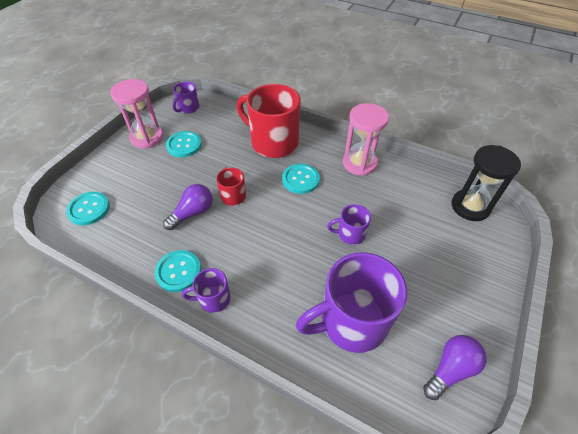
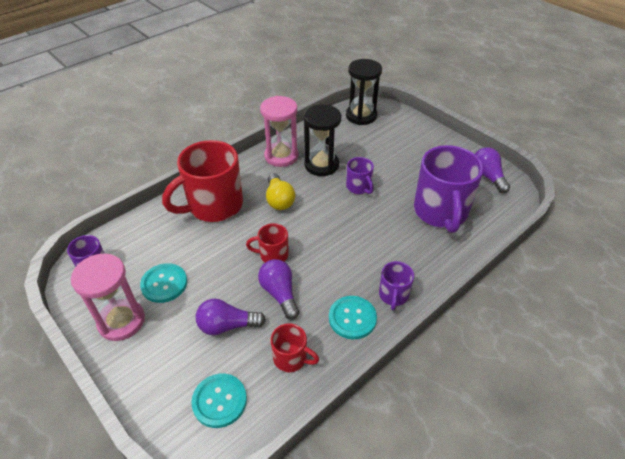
camera: 70 degrees left, 5 degrees down
(130, 239) = (291, 358): none -> red mug
(154, 191) = (227, 325): none -> purple light bulb
(300, 179) = (279, 200): turquoise button -> yellow light bulb
(350, 234) = (359, 187): purple mug -> purple mug turned 45 degrees counterclockwise
(365, 195) = (321, 165): none -> black hourglass

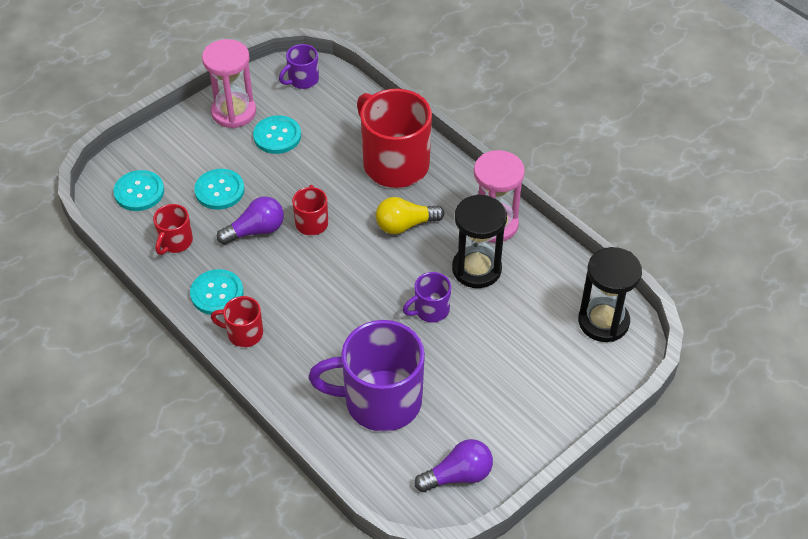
camera: 90 degrees right, 5 degrees up
(227, 325) = (219, 190): purple light bulb -> turquoise button
(393, 295) = (244, 333): purple mug -> red mug

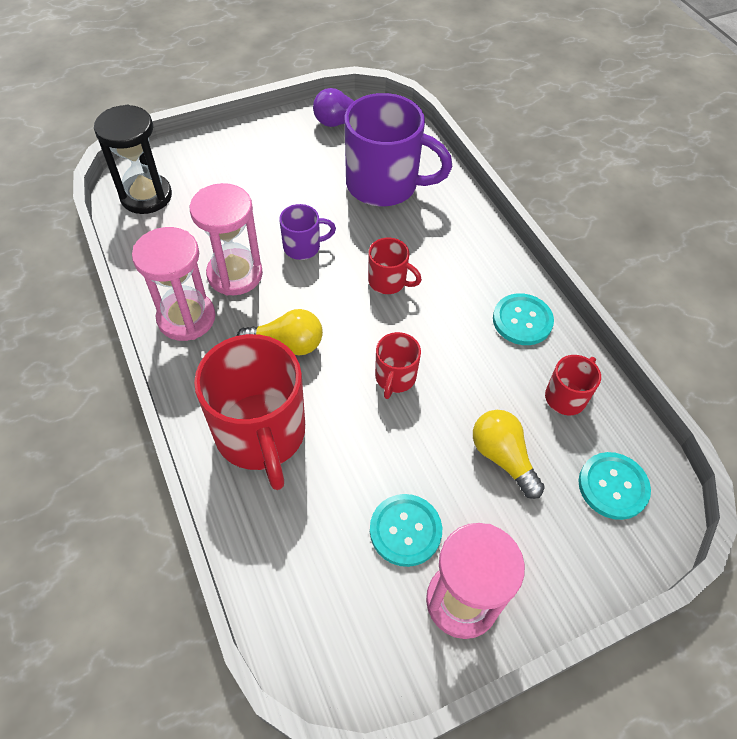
camera: 165 degrees left, 5 degrees up
(219, 190) = (502, 457): turquoise button -> yellow light bulb
(244, 333) = (499, 272): red mug -> red mug (388, 281)
(255, 230) = (465, 385): purple light bulb -> none
(302, 80) = (336, 642): purple mug -> none
(476, 269) = (235, 274): black hourglass -> pink hourglass

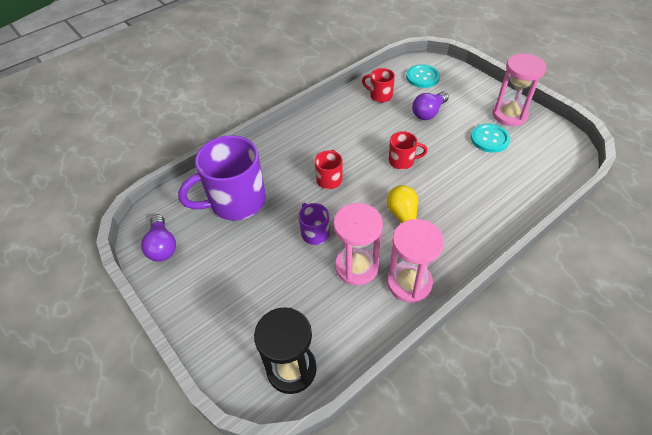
camera: 100 degrees left, 5 degrees down
(261, 434) = (473, 211): red mug -> none
(384, 185) = (236, 201): purple mug -> purple mug turned 120 degrees counterclockwise
(502, 457) = (428, 112): yellow light bulb -> purple light bulb
(522, 320) = (336, 117): turquoise button -> none

